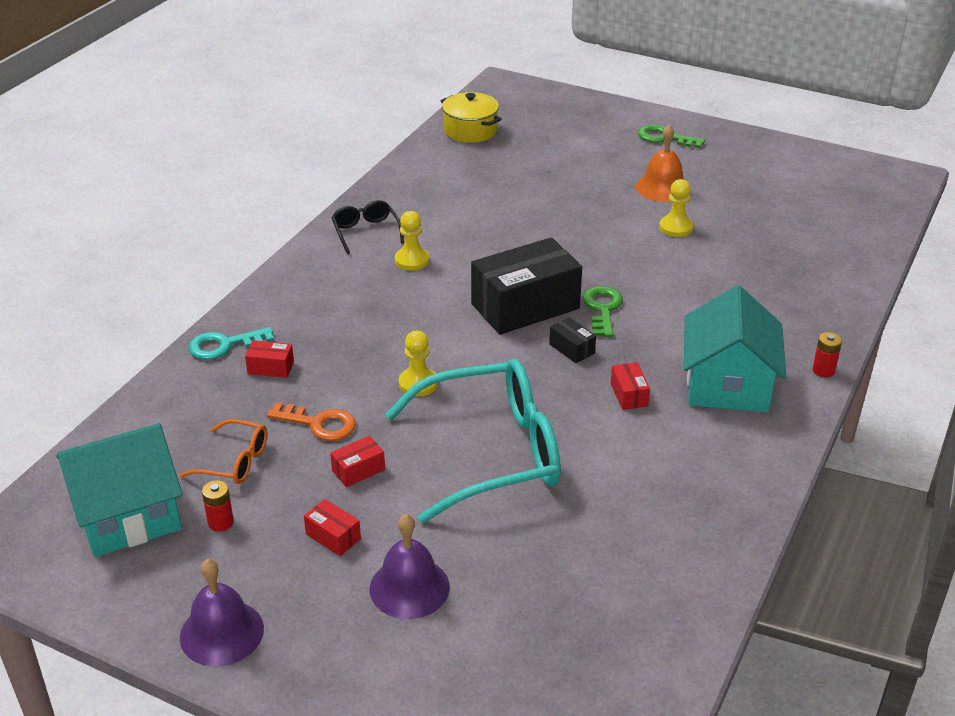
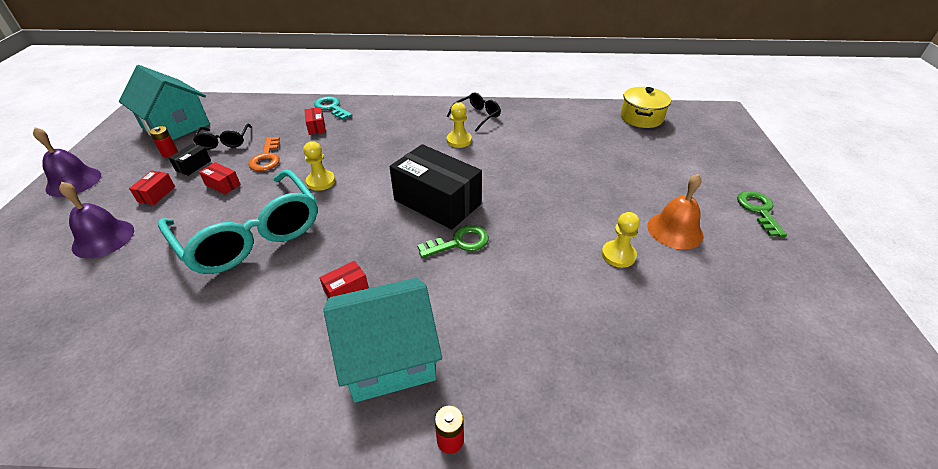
camera: 65 degrees right, 5 degrees up
(235, 462) = (224, 142): orange glasses -> black glasses
(571, 349) = (395, 240): black box -> black box (193, 166)

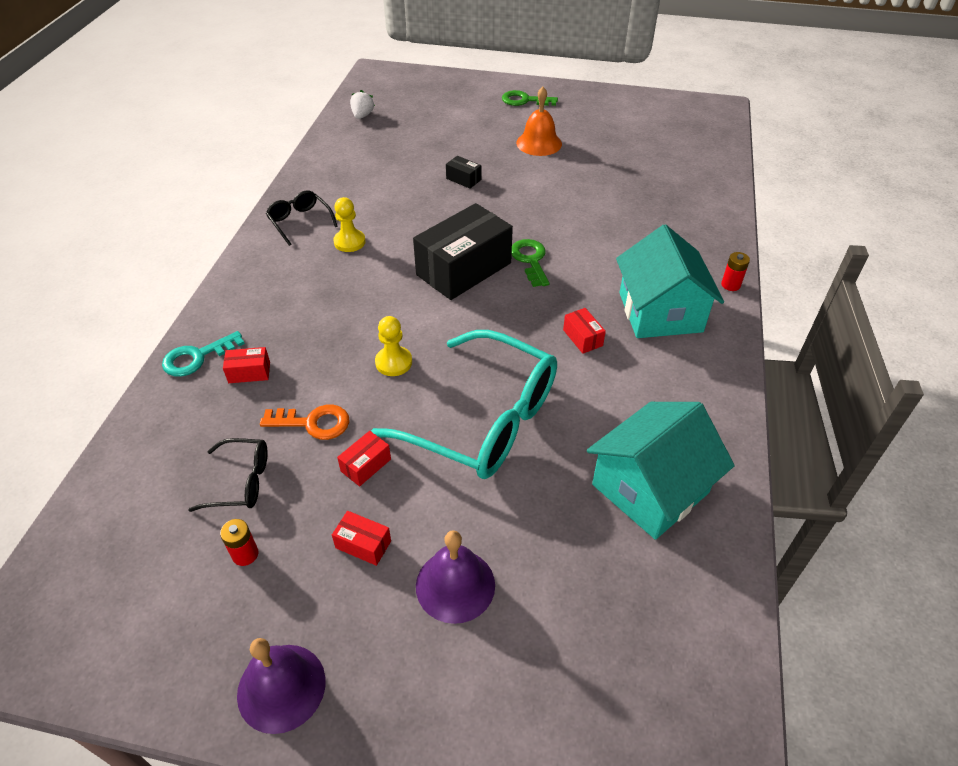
camera: 80 degrees left, 5 degrees up
(175, 126) = (145, 567): turquoise house -> turquoise house (650, 488)
(193, 166) = (299, 512): black box -> black box (463, 179)
(251, 235) = (484, 420): turquoise glasses -> turquoise glasses turned 60 degrees clockwise
(618, 255) = (563, 176): yellow pawn -> none
(641, 118) = (362, 116): yellow pot -> white strawberry

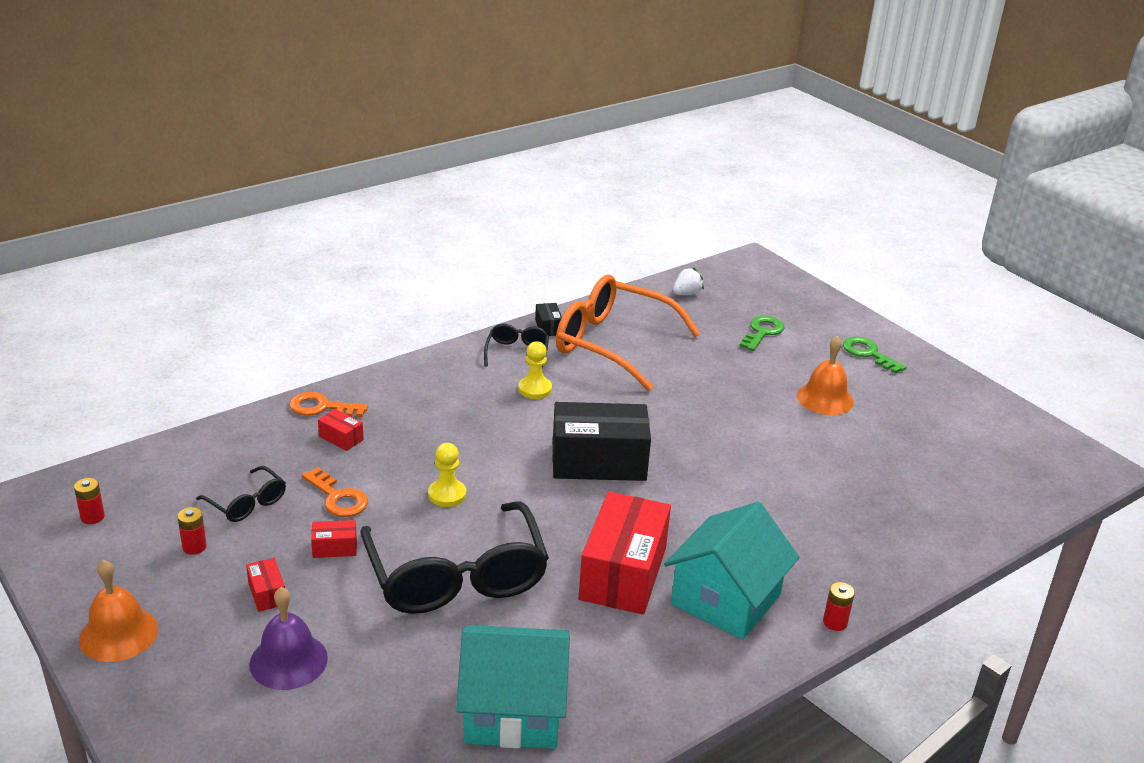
camera: 40 degrees right, 15 degrees down
(105, 602) = (92, 517): none -> red battery
(197, 357) = (321, 407): turquoise key -> orange key
(281, 687) = (118, 634): purple bell -> orange bell
(359, 177) = (612, 343): none -> orange glasses
(463, 179) = (703, 392): black box -> black box (548, 327)
(484, 420) = (456, 577): turquoise glasses -> black glasses
(530, 260) = (667, 488): green key -> green key (762, 332)
(582, 338) = (623, 573): red box -> red box, size x2.40

